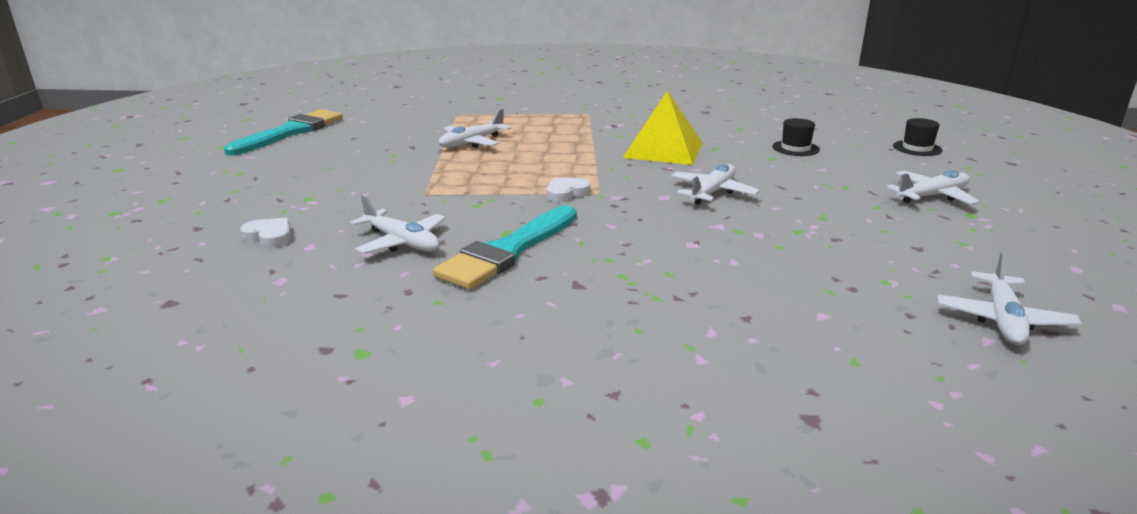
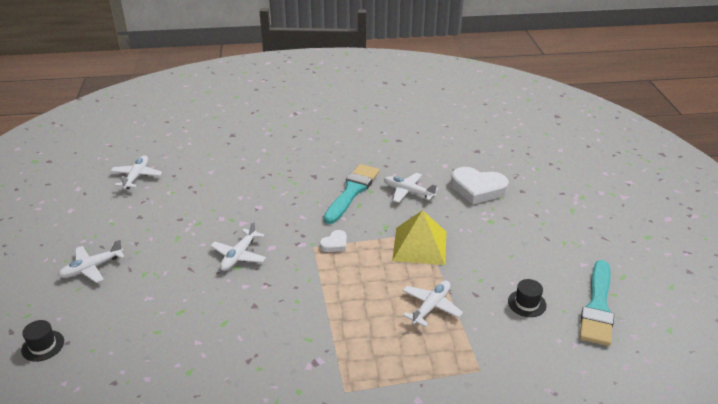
camera: 170 degrees right, 10 degrees up
(269, 236) = (478, 188): white heart -> white heart, size x2.01
(663, 150) = (268, 314): yellow pyramid -> yellow pyramid (419, 245)
(795, 148) = (153, 331): black hat -> black hat (527, 303)

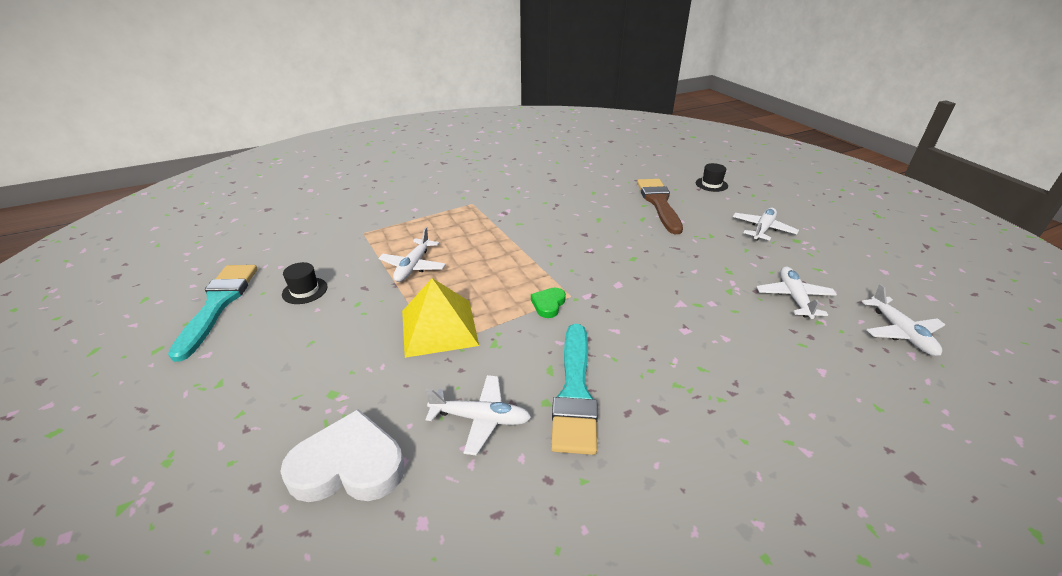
camera: 160 degrees right, 0 degrees up
(138, 330) = (659, 203): none -> brown brush
(239, 255) = (643, 268): white plane -> white plane (794, 297)
(334, 244) = (548, 304): white heart -> green heart

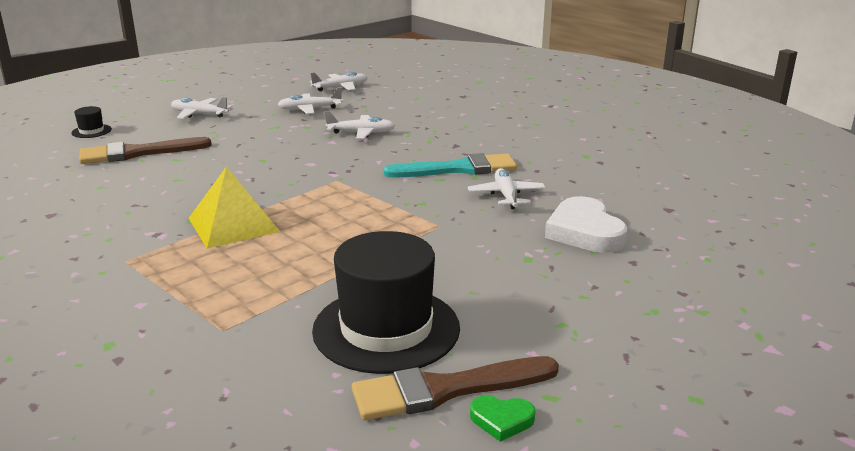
camera: 105 degrees left, 10 degrees down
(218, 304) = (446, 389): turquoise brush -> brown brush
(305, 290) = (386, 329): black hat -> black hat, size x2.42
(413, 266) = (307, 267): white plane -> white plane (361, 133)
(439, 327) = (412, 230): yellow pyramid -> yellow pyramid (233, 224)
(548, 304) = (354, 188): green heart -> green heart (501, 420)

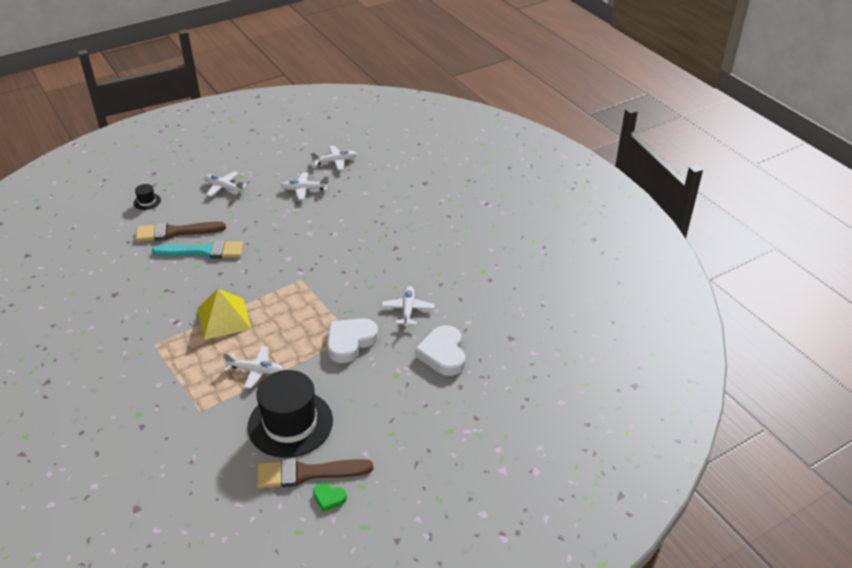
camera: 10 degrees right, 15 degrees up
(361, 133) = (333, 224): white plane -> white plane (256, 370)
(439, 232) = (350, 342): none -> white heart
(458, 169) = (386, 276): turquoise brush -> turquoise brush (203, 251)

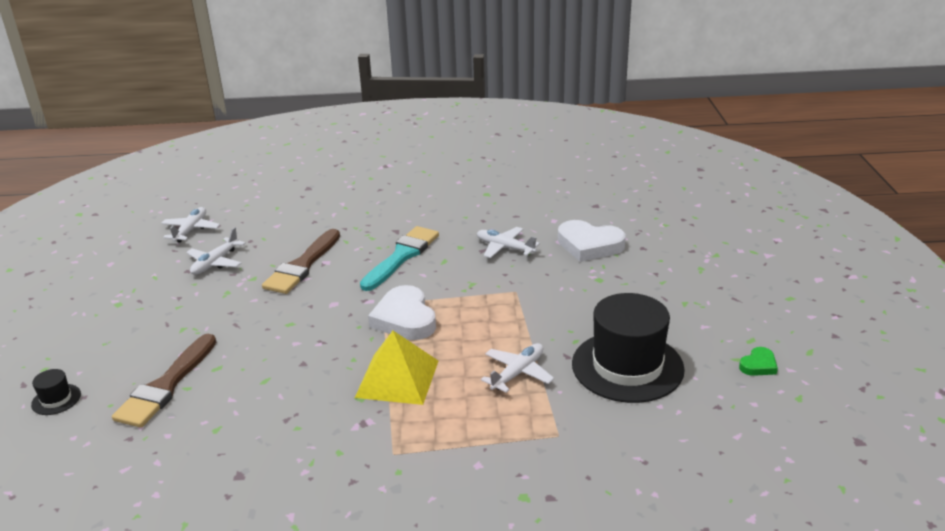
camera: 60 degrees left, 10 degrees down
(203, 251) = (241, 368): turquoise brush -> turquoise brush (402, 256)
(224, 188) = (124, 322): white plane -> none
(307, 473) = (713, 371): brown brush -> brown brush (302, 265)
(350, 342) = (524, 295): white heart -> white heart (405, 319)

